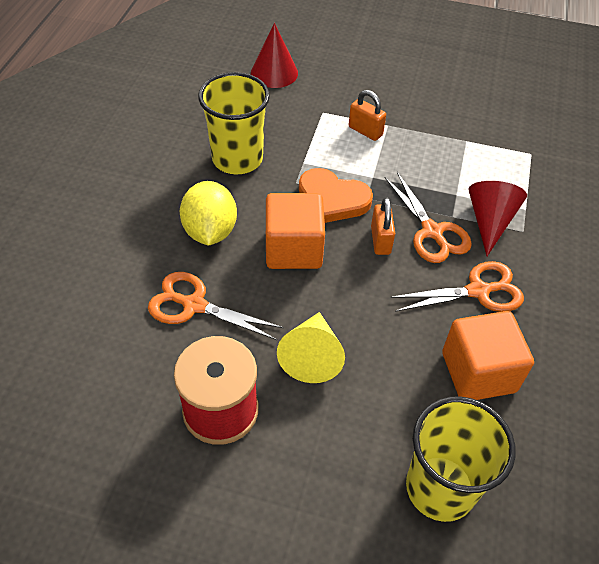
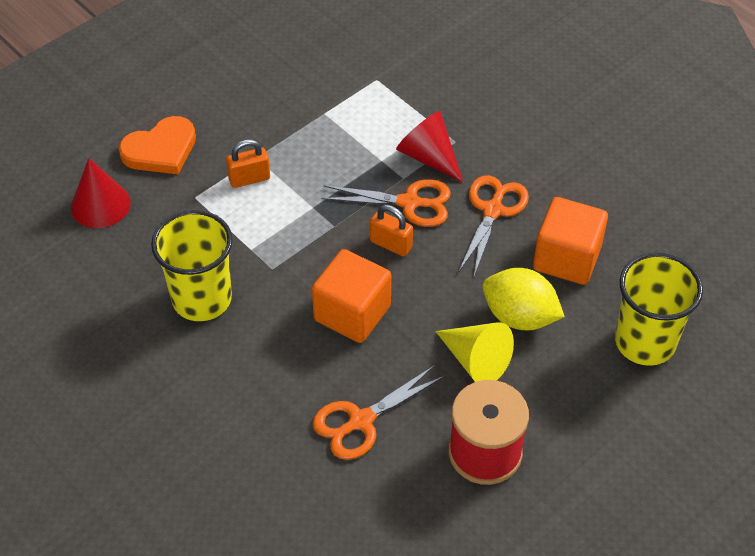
camera: 55 degrees left, 0 degrees up
(210, 231) = (281, 367): yellow lemon -> yellow lemon (519, 316)
(332, 199) = (316, 252): orange heart -> orange heart (160, 150)

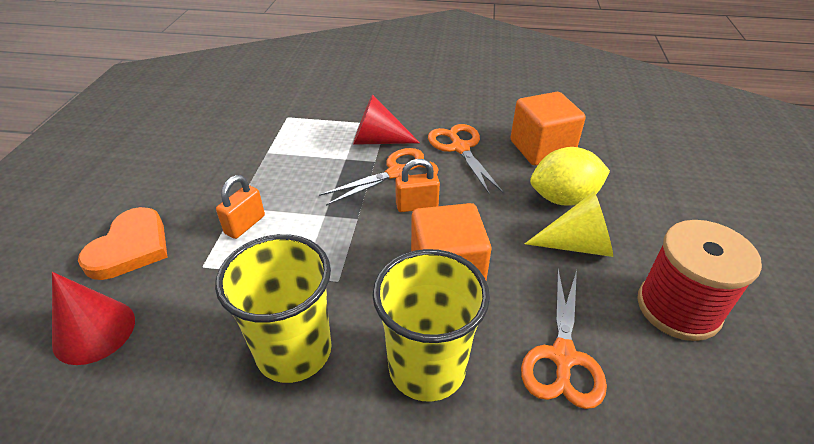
camera: 40 degrees left, 10 degrees down
(645, 342) = (651, 167): yellow cup -> yellow cup (427, 368)

